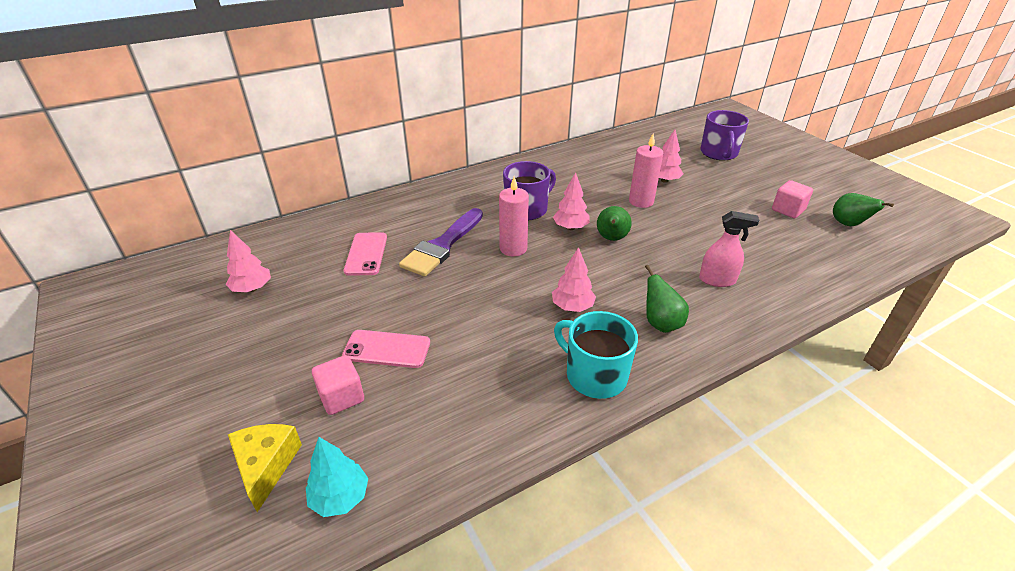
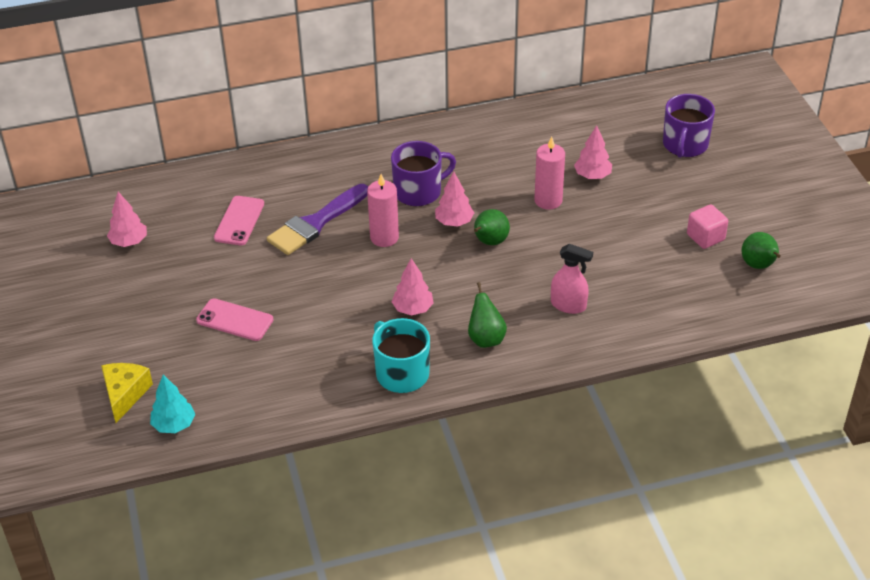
camera: 15 degrees right, 5 degrees up
(341, 397) = (189, 354): pink cube -> none

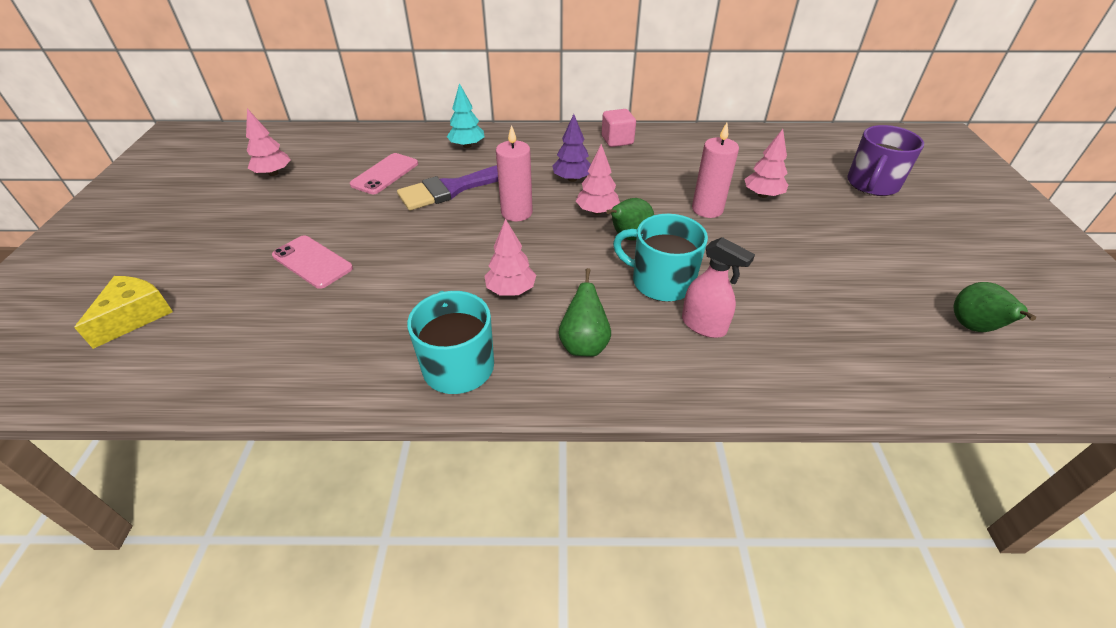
camera: 15 degrees right, 0 degrees up
(174, 425) = (151, 367): turquoise tree -> turquoise tree (467, 146)
(419, 191) = (572, 179): purple mug -> purple tree
(527, 277) = (661, 282): none -> turquoise mug
(705, 237) = (896, 279): pink cube -> pink cube (617, 140)

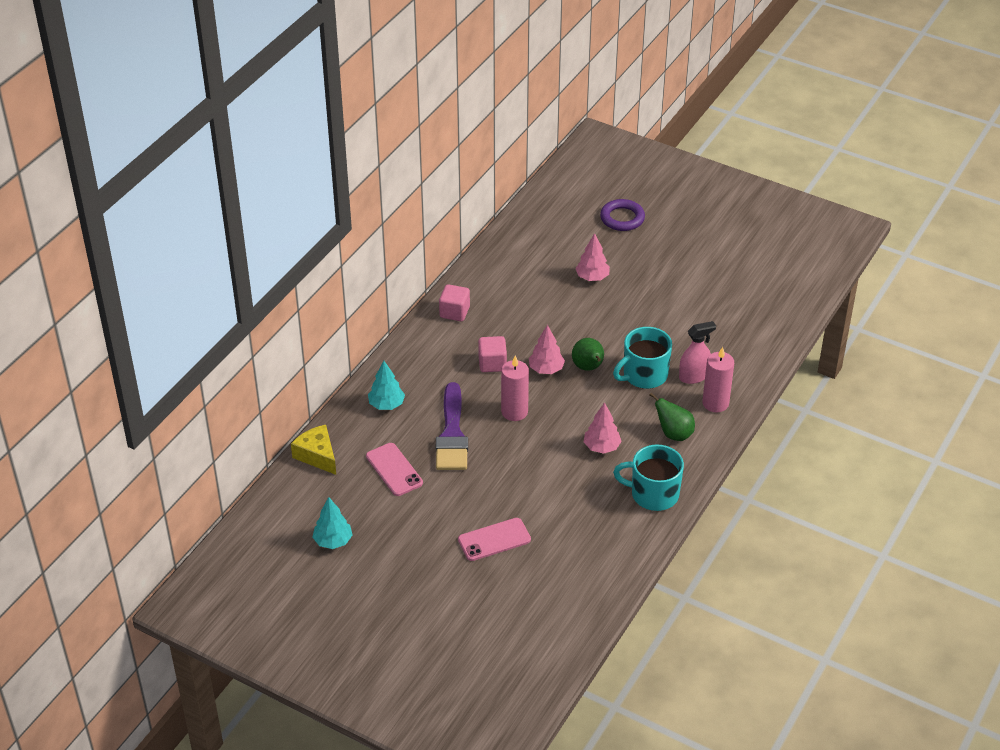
camera: 60 degrees left, 0 degrees up
(135, 316) = (492, 644): yellow cheese -> yellow cheese (317, 455)
(273, 173) = (333, 541): pink tree -> turquoise tree
(572, 179) = (492, 363): purple tree -> pink cube
(707, 209) = (587, 313): pink candle -> pink candle (715, 403)
(872, 184) = (622, 218): purple mug -> purple ring
(973, 327) = (769, 273): green pear -> none

